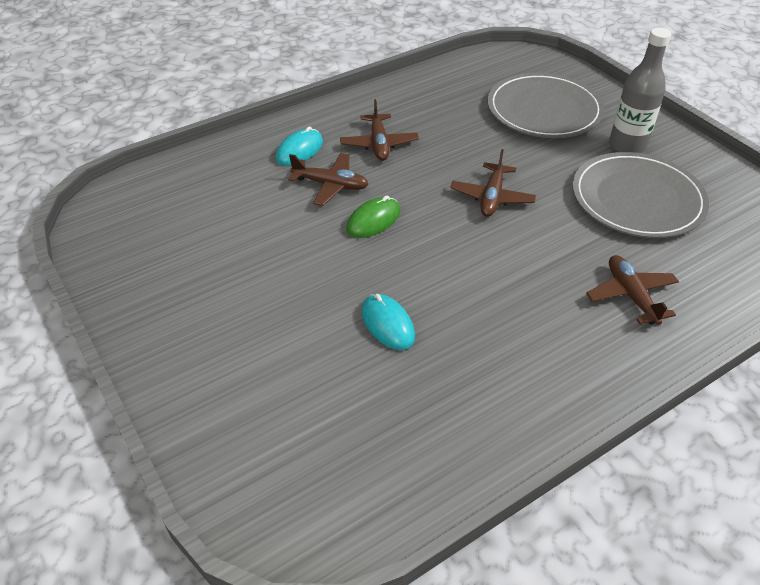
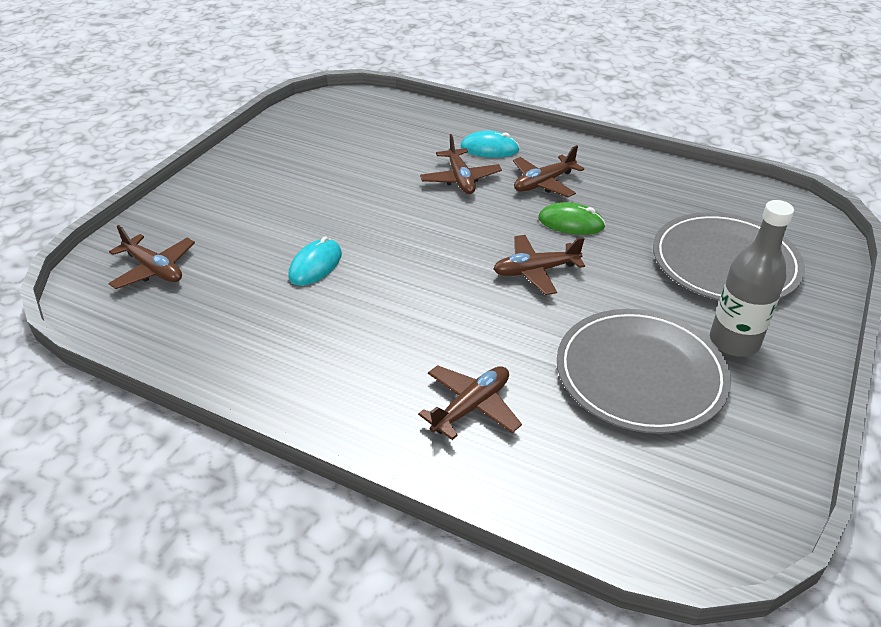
camera: 60 degrees right, 5 degrees down
(297, 457) = (154, 269): none -> brown plane
(373, 220) = (436, 216): green mouse -> green mouse (571, 223)

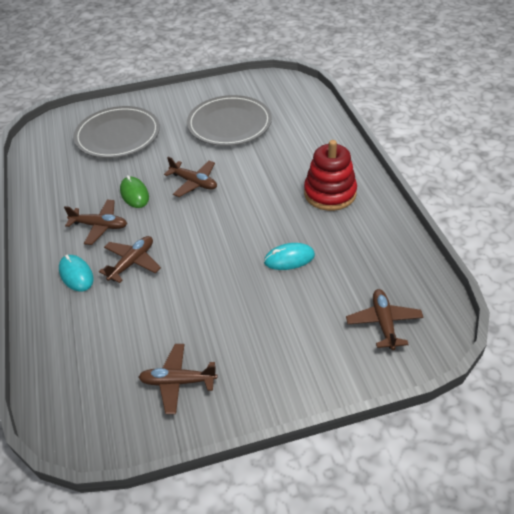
camera: 130 degrees left, 5 degrees up
(356, 364) = (330, 193): none -> red stacking toy
(471, 407) = (306, 150): brown plane -> brown plane (178, 382)
(734, 342) = (178, 112): grey bottle -> none

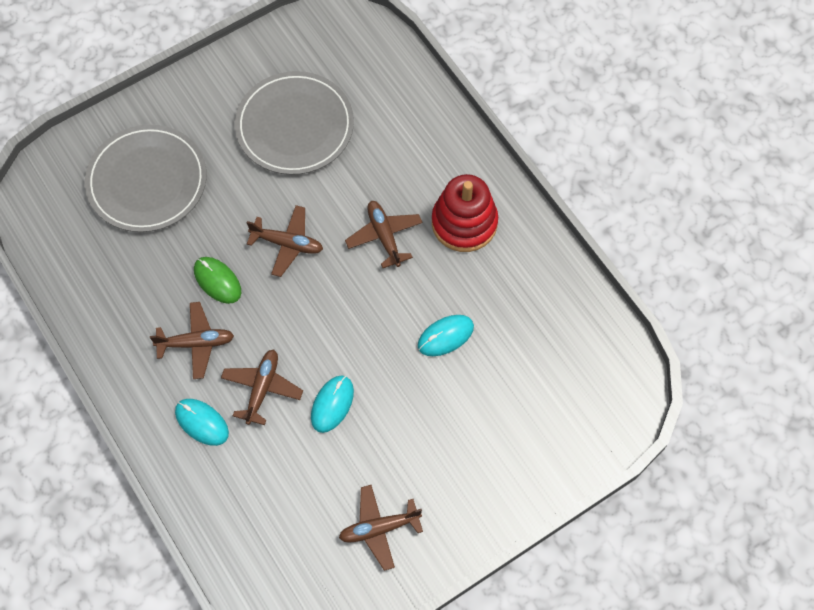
camera: 20 degrees left, 20 degrees up
(180, 284) = (332, 404): none -> turquoise mouse
(384, 323) = (572, 398): brown plane -> brown plane (384, 236)

